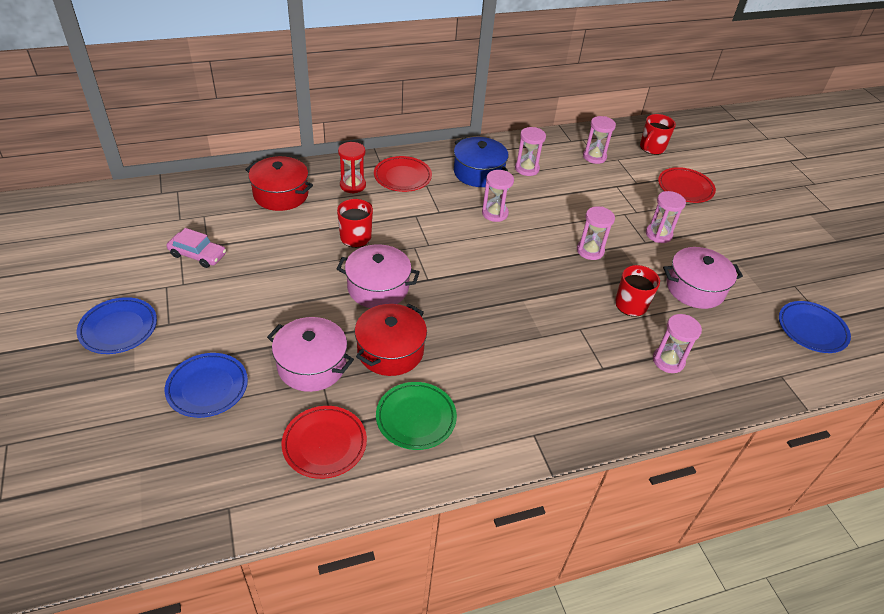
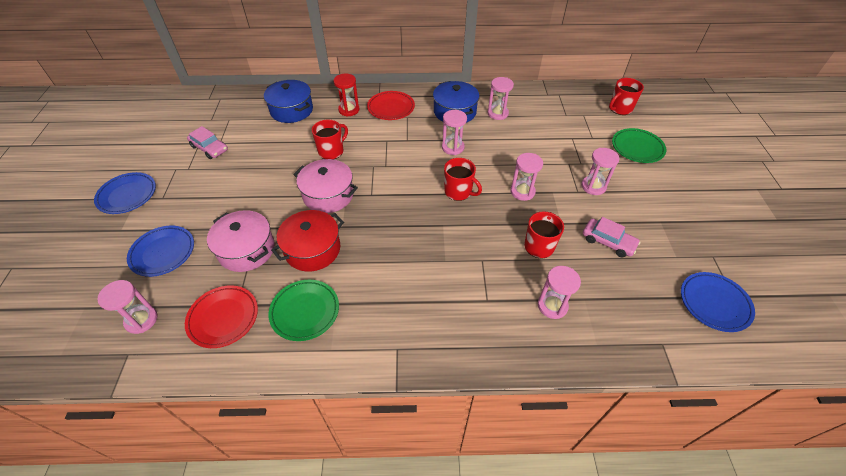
camera: 20 degrees right, 5 degrees up
(281, 194) = (291, 110): red pot -> blue pot
(523, 261) = (458, 192): none -> red mug
(594, 157) = (562, 110): pink hourglass -> pink hourglass (141, 320)
(685, 188) = (637, 148): red plate -> green plate
(695, 288) = (608, 242): pink pot -> pink car

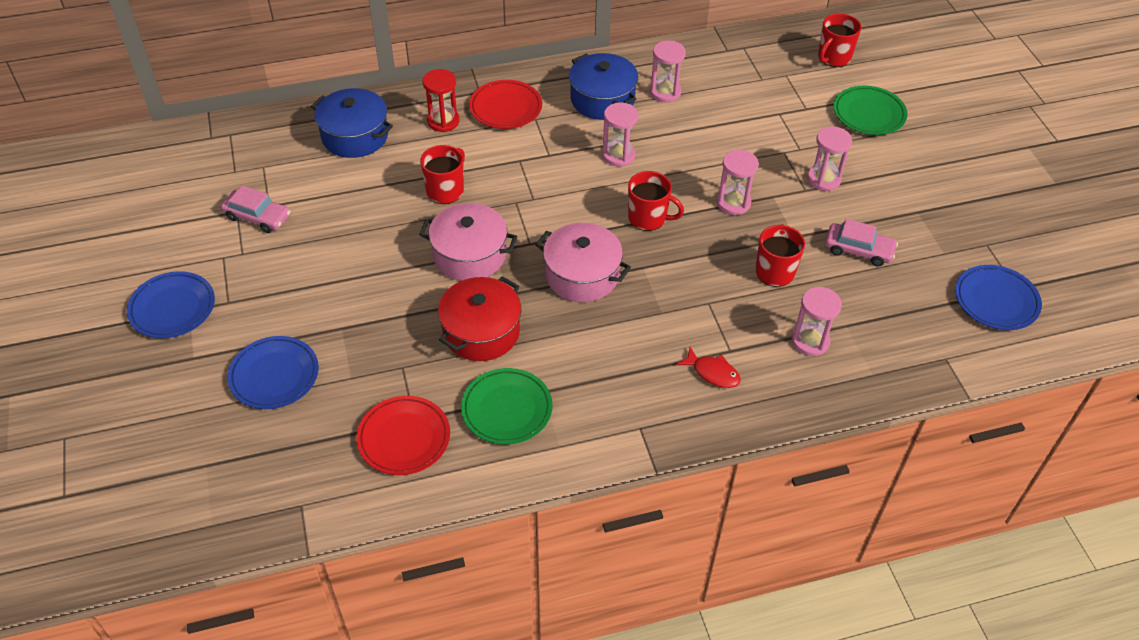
camera: 15 degrees left, 0 degrees up
(141, 320) = (295, 463): pink hourglass -> none
(246, 250) = (391, 349): pink pot -> pink pot (582, 275)
(468, 315) = (712, 373): none -> red fish

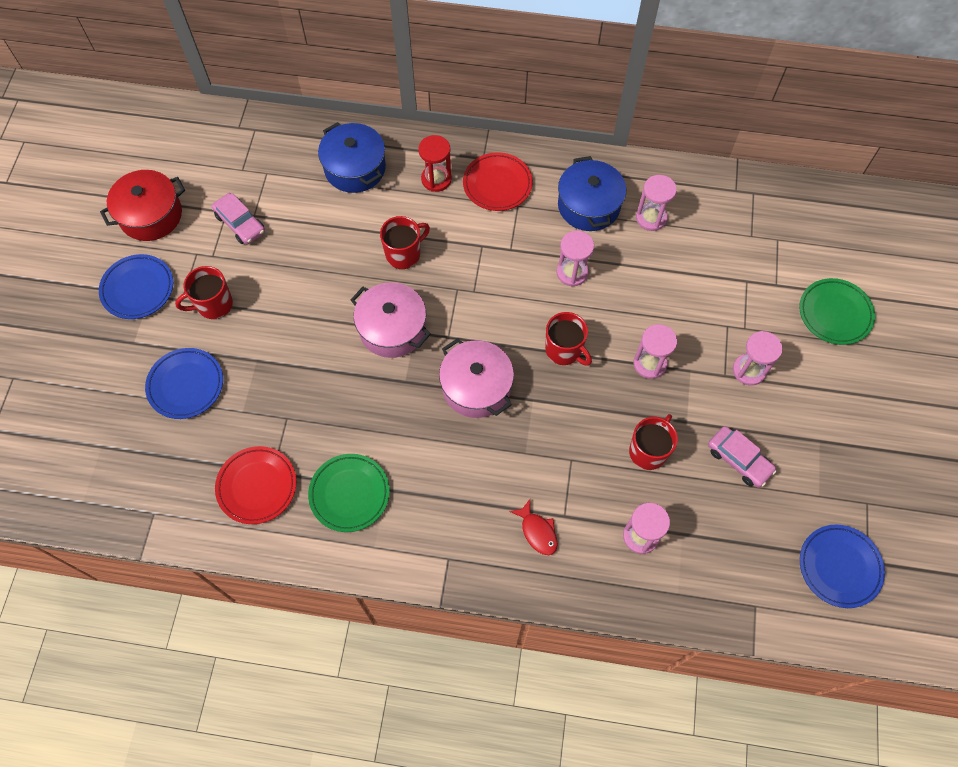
camera: 25 degrees right, 15 degrees up
(481, 331) = (365, 410): red pot -> red pot (151, 215)
(833, 57) = (837, 235): red mug -> red mug (214, 304)

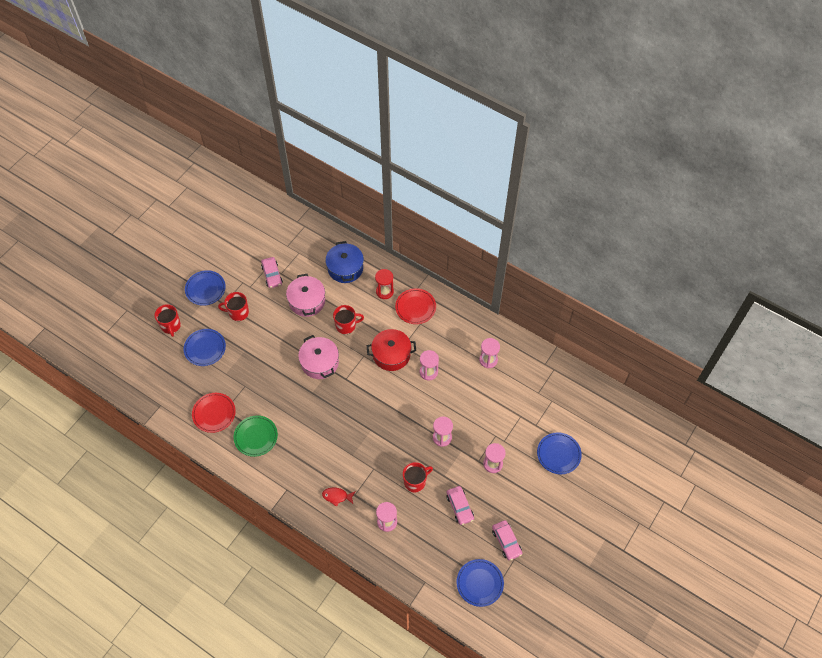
camera: 25 degrees right, 5 degrees down
(151, 215) = (230, 252): red pot -> red pot (391, 355)
(476, 387) = (346, 411): pink pot -> pink pot (307, 301)
(537, 531) = (337, 496): red fish -> red fish turned 105 degrees clockwise
(564, 350) = (401, 411): red mug -> red mug (171, 326)
(589, 205) = (458, 339): blue pot -> none
(834, 314) = (558, 454): green plate -> blue plate
(839, 481) = (506, 541): none -> pink car

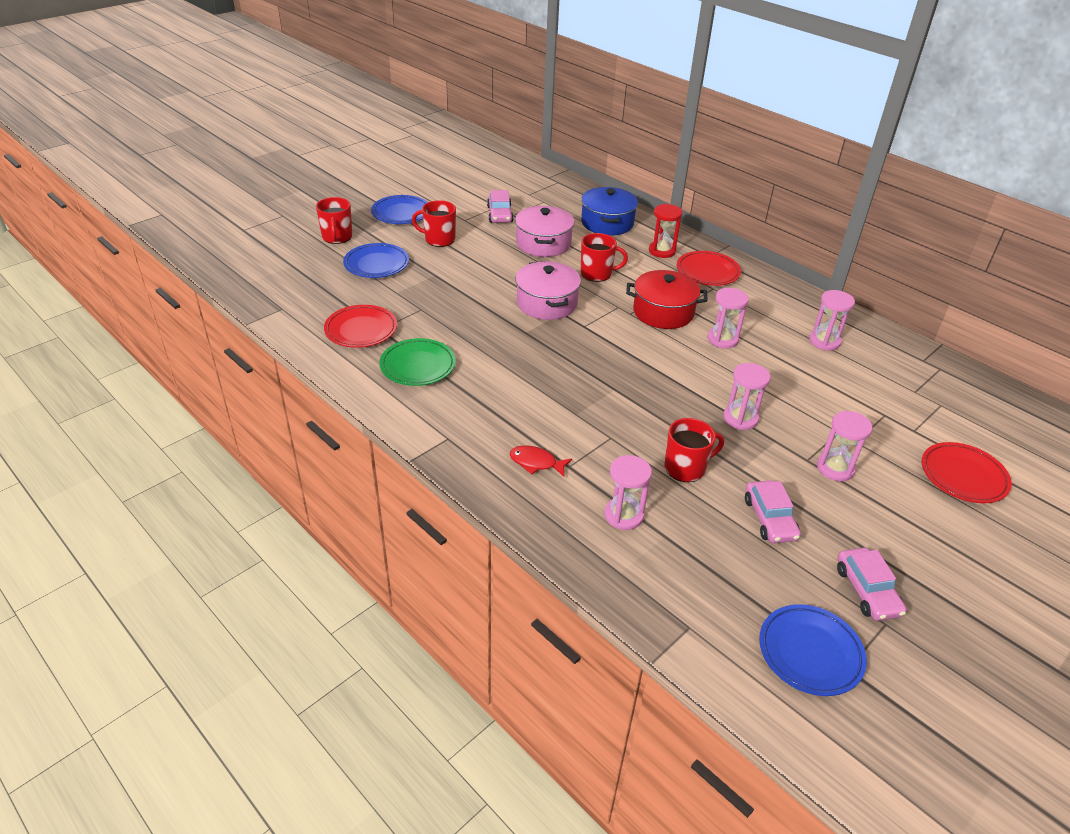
camera: 10 degrees right, 20 degrees down
(558, 454) = (963, 476): blue plate -> red plate

